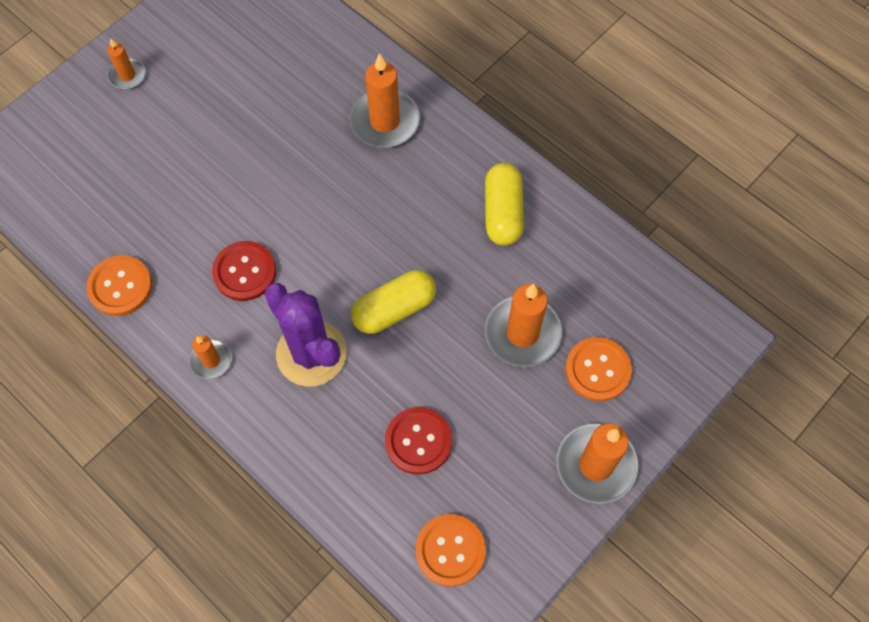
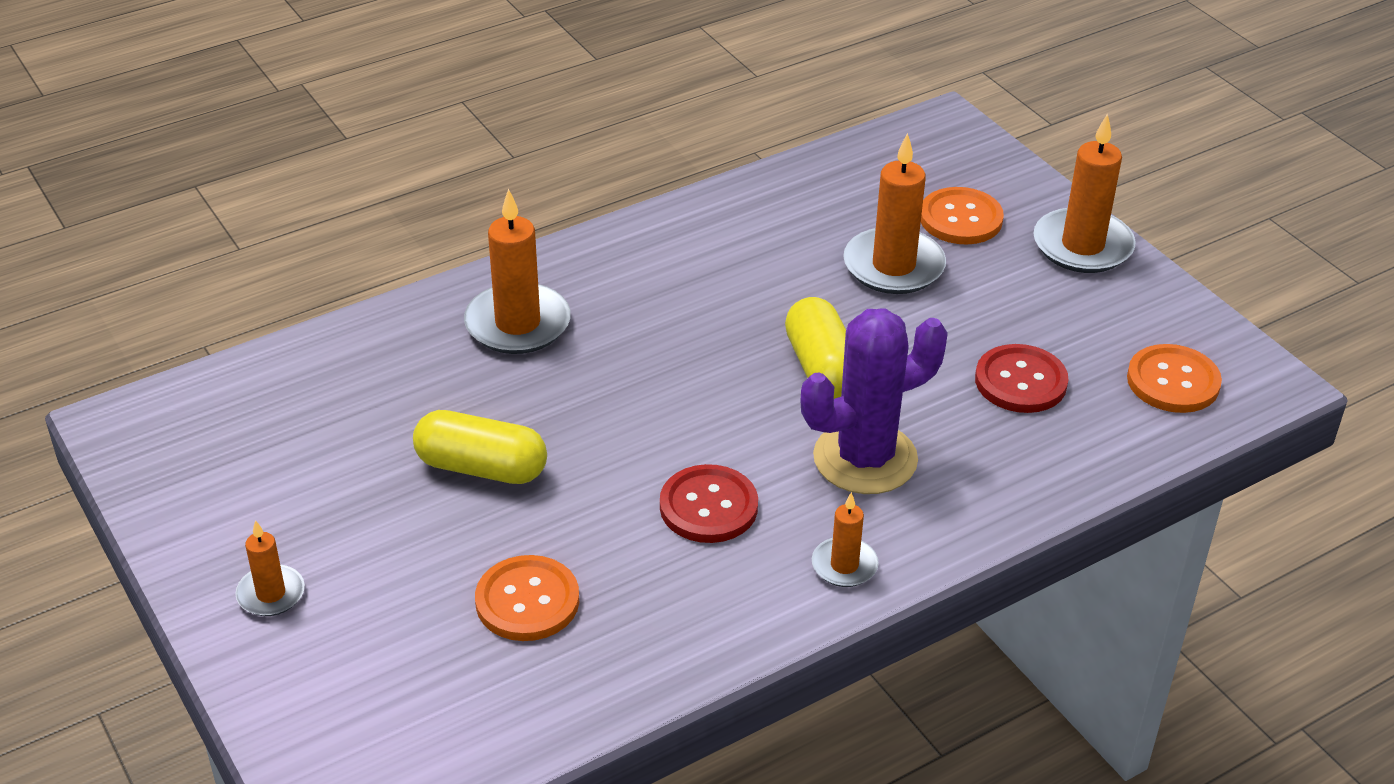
camera: 75 degrees left, 25 degrees down
(120, 286) = (680, 655): orange button -> orange button (527, 601)
(502, 212) = (713, 248): yellow capsule -> yellow capsule (481, 468)

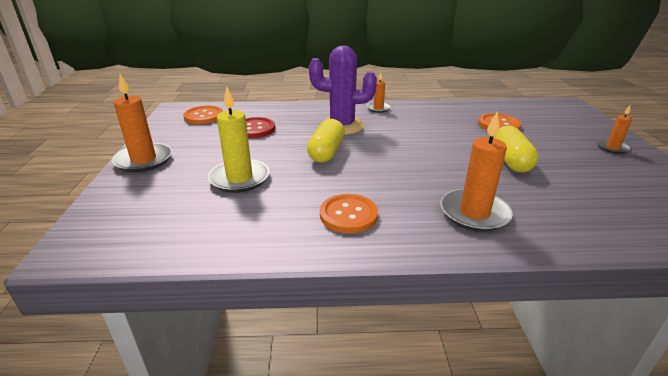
camera: 150 degrees left, 10 degrees down
(481, 468) = (511, 160): yellow capsule -> yellow capsule turned 45 degrees clockwise
(708, 506) = (414, 129): red button -> none
(893, 266) = (239, 178): orange candle -> yellow candle
(961, 219) = (171, 188): orange button -> orange button (348, 215)

